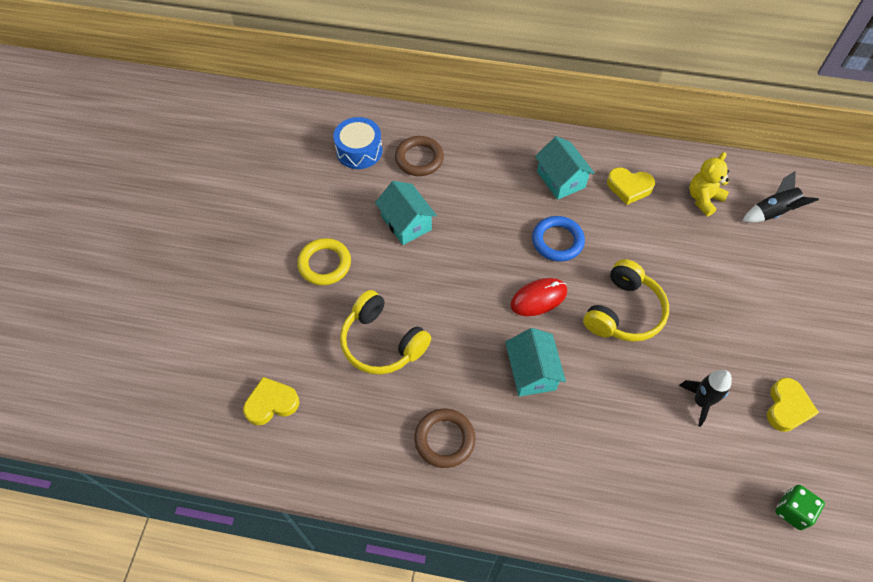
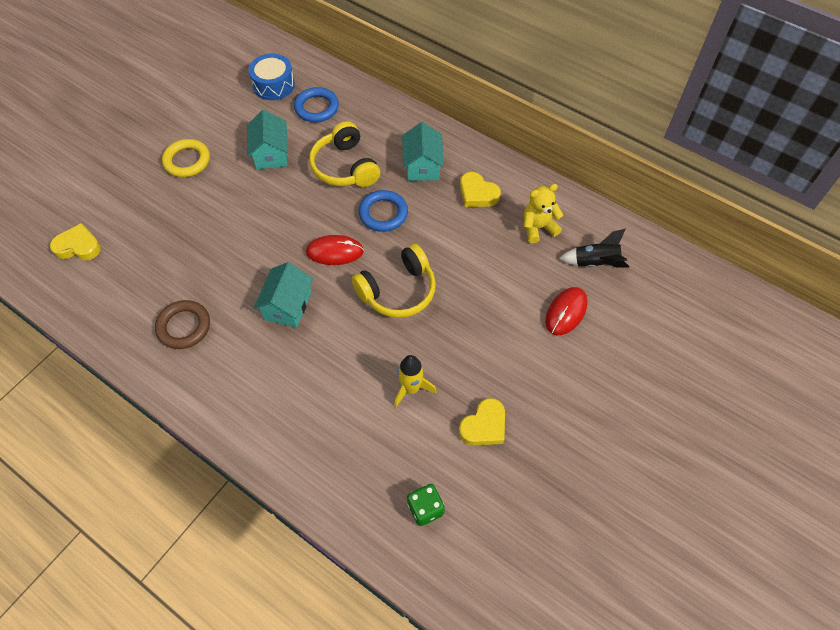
camera: 25 degrees right, 0 degrees up
(382, 342) = (188, 236): yellow headphones -> yellow headphones (345, 167)
(419, 159) = (316, 108): brown ring -> blue ring
(701, 402) = (411, 388): black rocket -> yellow rocket
(781, 269) = (566, 312): none -> red mouse

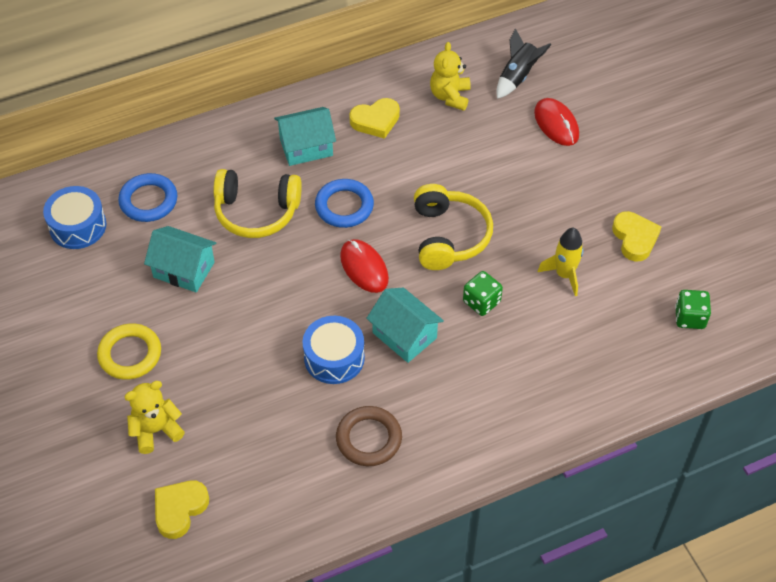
camera: 60 degrees left, 5 degrees down
(134, 203) = (156, 430): none -> yellow teddy bear
(244, 272) = (334, 358): none -> blue drum
(335, 252) = (364, 267): red mouse -> red mouse turned 60 degrees counterclockwise
(348, 342) = (481, 302): none -> green dice
(422, 166) = (306, 147): turquoise house -> turquoise house turned 45 degrees counterclockwise

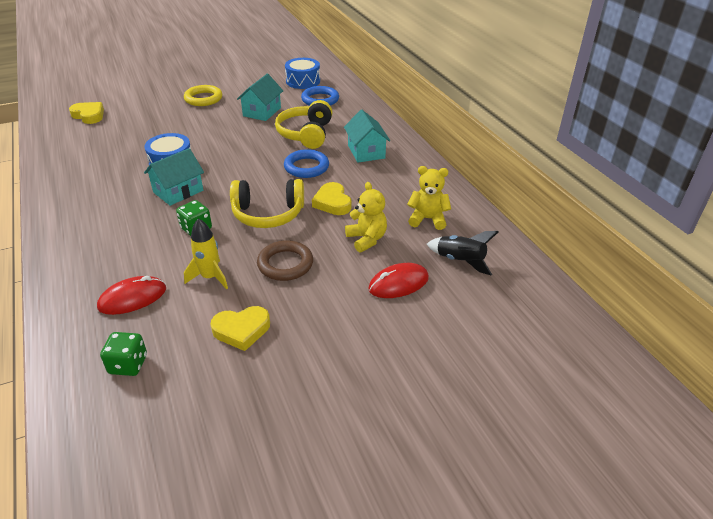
camera: 90 degrees right, 15 degrees down
(156, 430) = (146, 107): yellow teddy bear -> yellow teddy bear (366, 239)
(364, 267) = (246, 175): red mouse -> red mouse (132, 298)
(369, 439) = (98, 176): brown ring -> brown ring (285, 264)
(375, 121) = (395, 181): yellow heart -> yellow heart (332, 202)

